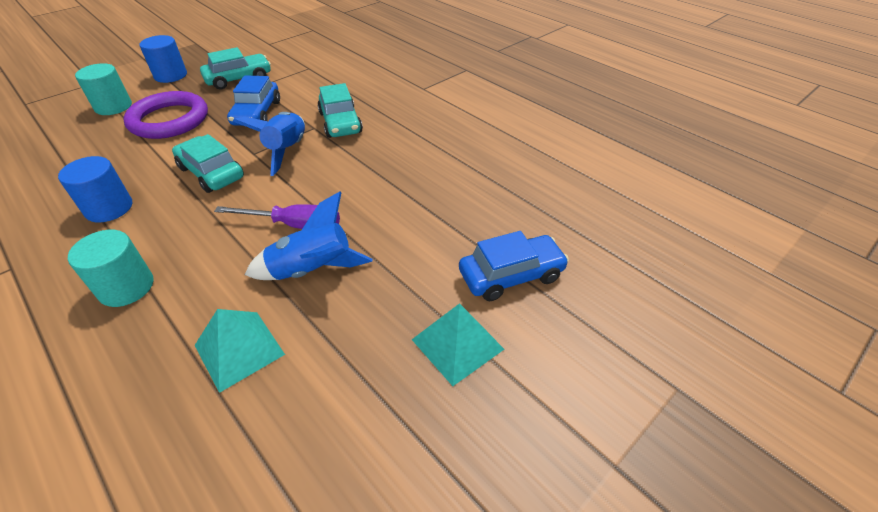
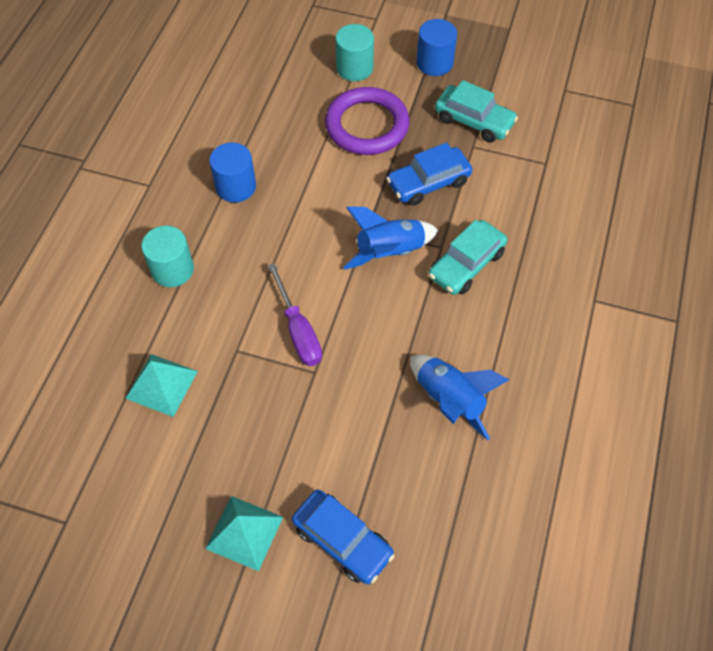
camera: 60 degrees right, 15 degrees up
(211, 173) = (320, 219): turquoise car -> none
(312, 270) = (258, 379): blue rocket -> blue rocket (449, 400)

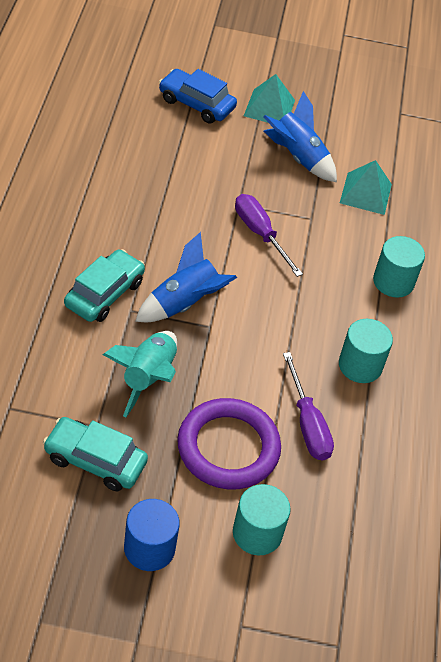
camera: 165 degrees right, 10 degrees down
(236, 187) = (360, 365): blue cylinder -> turquoise cylinder
(297, 140) = (307, 424): none -> purple screwdriver
(428, 183) = (148, 378): blue car -> turquoise rocket
(449, 400) = (119, 185): blue rocket -> blue rocket (298, 157)

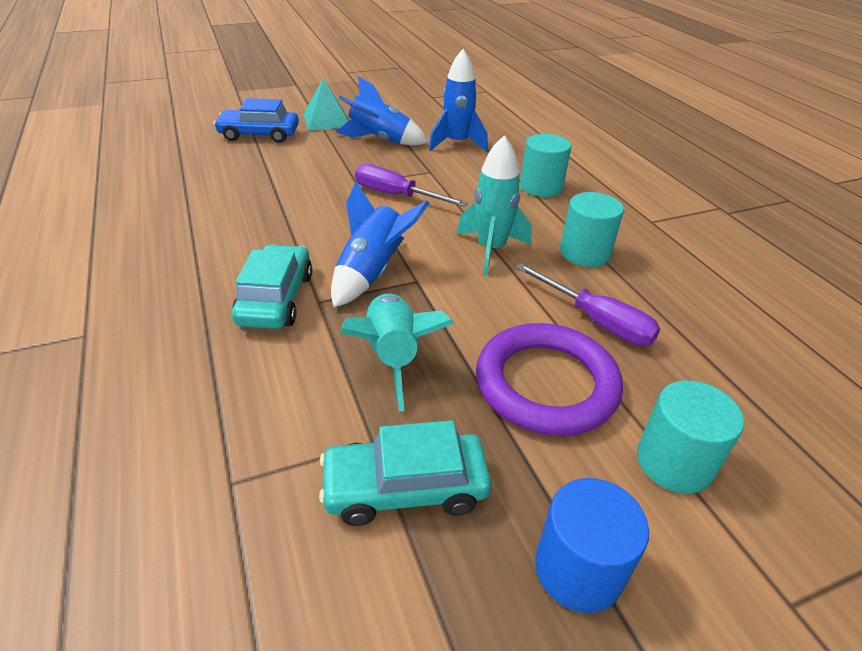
camera: 25 degrees left, 10 degrees down
(288, 326) = (491, 249): none -> turquoise rocket
(366, 193) = (457, 143): turquoise pyramid -> blue rocket

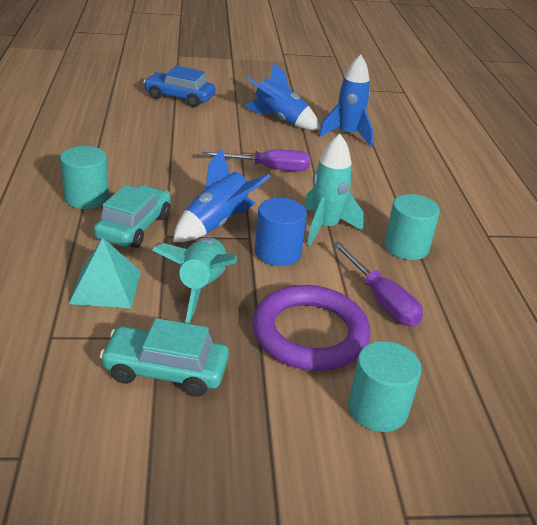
camera: 15 degrees right, 5 degrees down
(327, 120) = (242, 94): turquoise pyramid -> turquoise pyramid (106, 286)
(396, 195) = (269, 168): purple screwdriver -> purple screwdriver turned 135 degrees clockwise
(541, 187) = (402, 186): turquoise cylinder -> turquoise cylinder (86, 198)
(578, 569) = (260, 450): blue cylinder -> blue cylinder (277, 253)

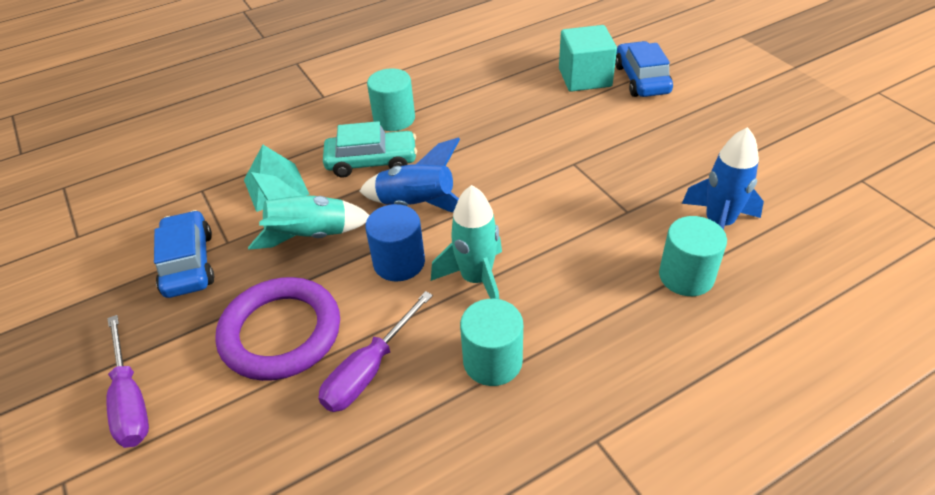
camera: 70 degrees right, 10 degrees up
(148, 112) = (585, 77): none -> turquoise cube
(165, 371) = (188, 263): turquoise car -> blue car
(269, 168) = (559, 195): purple screwdriver -> purple screwdriver (130, 400)
(279, 120) = (684, 159): blue rocket -> none
(377, 409) = (192, 420): turquoise cylinder -> turquoise cylinder (686, 276)

